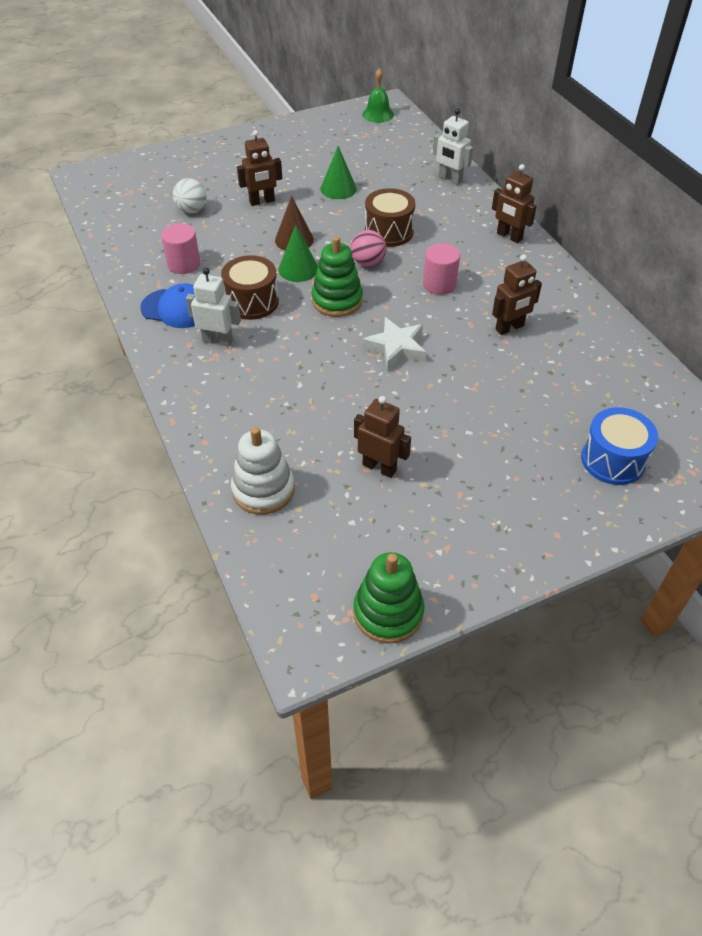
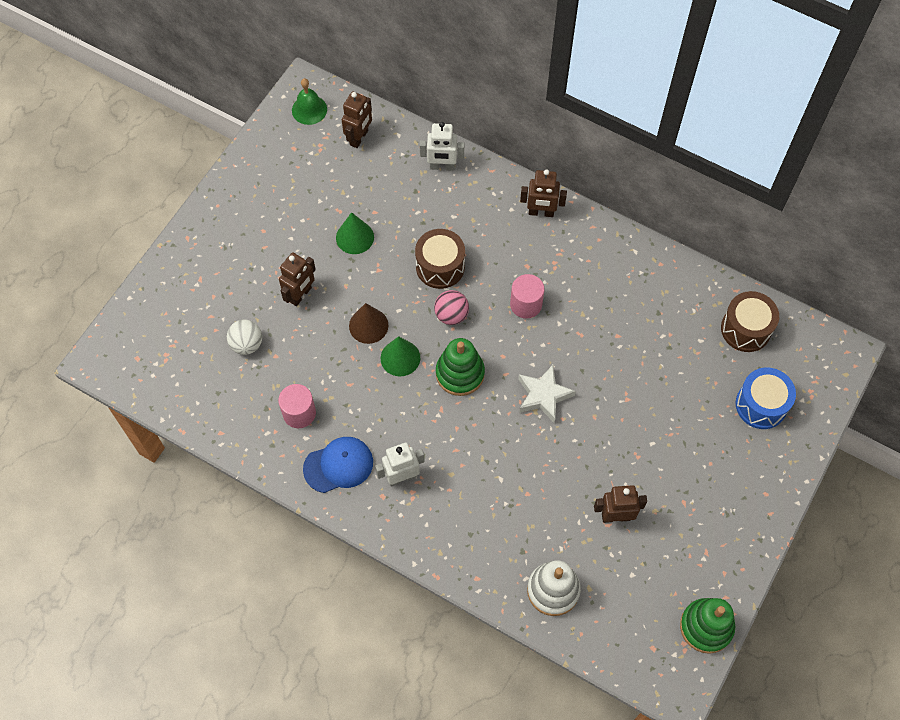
camera: 35 degrees left, 15 degrees up
(252, 302) = (393, 419): brown drum -> brown drum (746, 329)
(509, 328) = (611, 319): brown robot -> brown robot (359, 138)

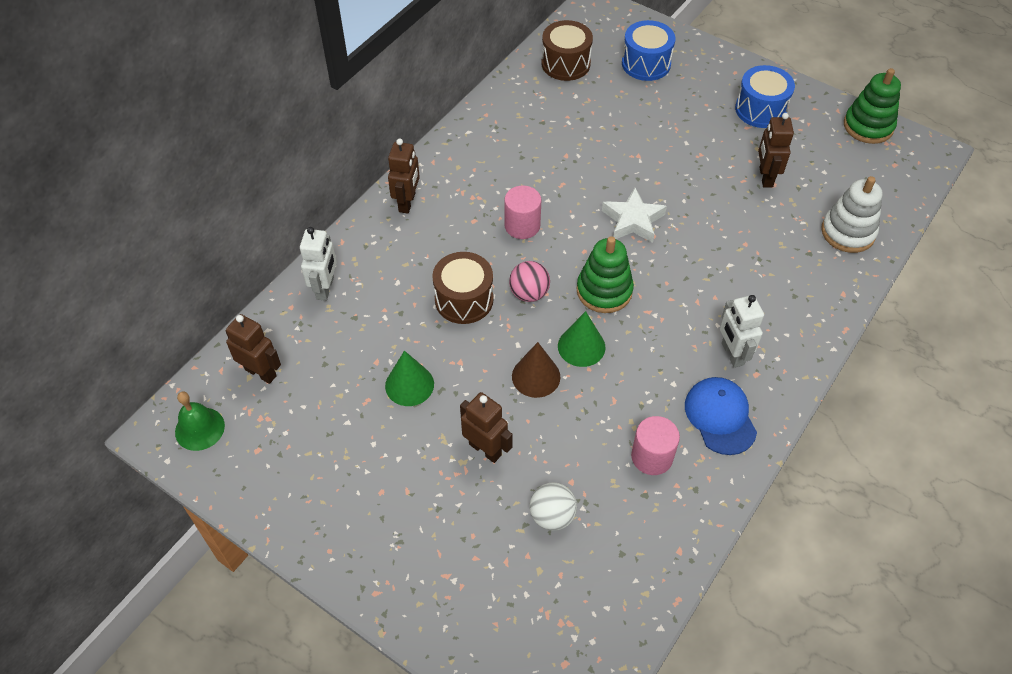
camera: 85 degrees left, 10 degrees down
(712, 517) = (760, 109): none -> blue drum

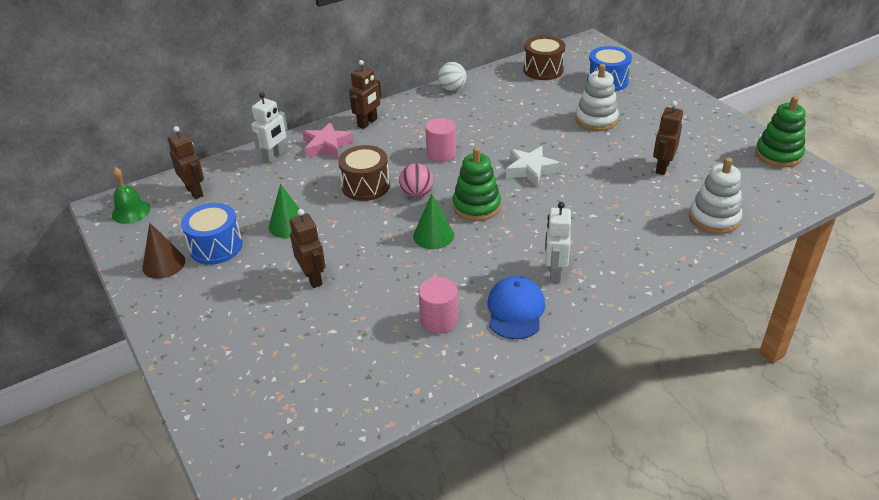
camera: 25 degrees right, 15 degrees down
(379, 252) = (327, 145): none -> pink star
(536, 376) = (384, 244): brown cone -> brown cone (164, 264)
(552, 516) = (331, 334): white ball -> white ball (452, 89)
(664, 127) = (596, 120): none -> white stacking toy
(760, 109) = (686, 126): blue drum -> blue drum (216, 247)

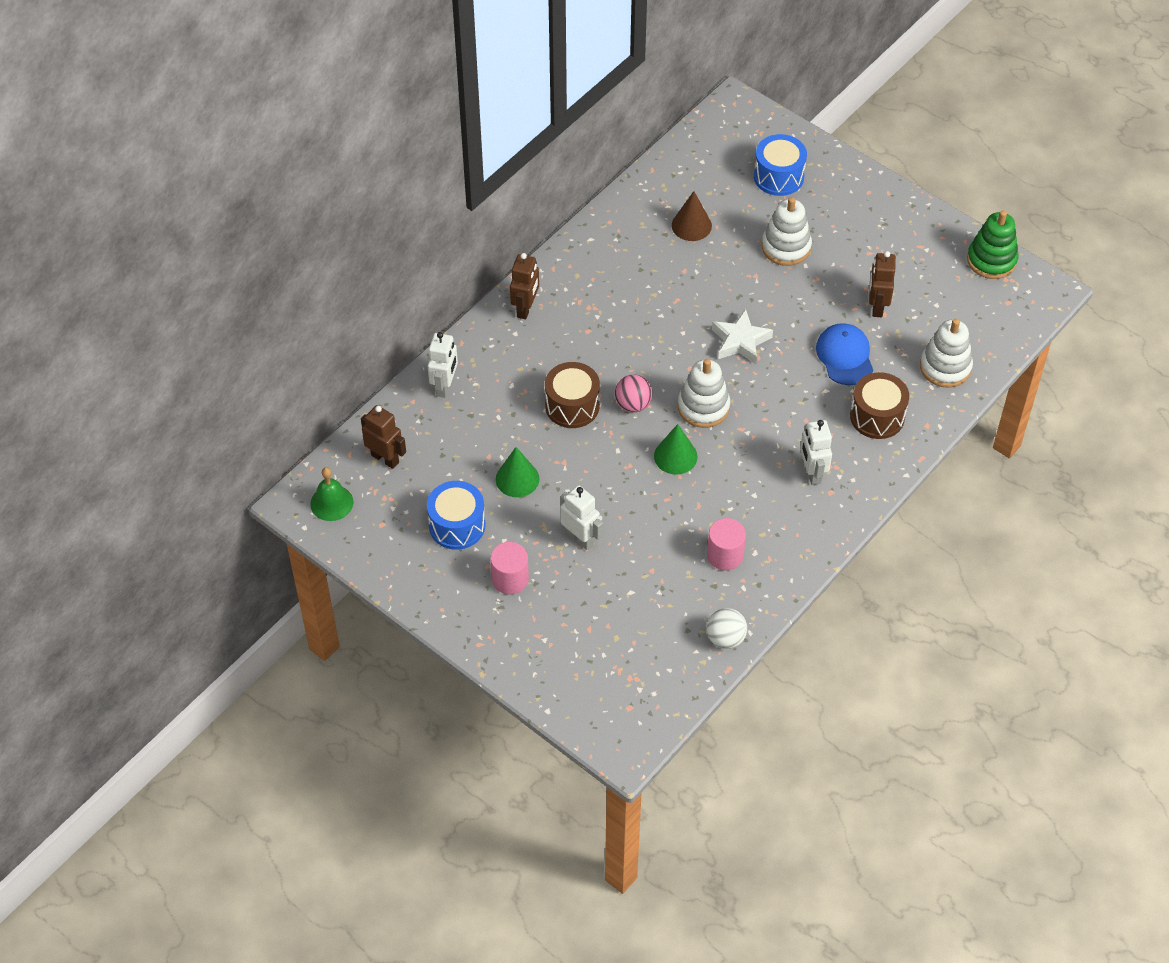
camera: 20 degrees left, 15 degrees up
(164, 264) = (416, 560): brown cone -> brown cone (691, 225)
(313, 278) = (580, 538): brown robot -> white robot
(327, 145) = (496, 355): pink star -> none
(441, 154) = (633, 339): pink cylinder -> pink cylinder (510, 579)
(452, 89) = (600, 228): white ball -> white ball (725, 638)
(476, 206) = (703, 407): green stacking toy -> white stacking toy
(515, 310) = (791, 526): blue cap -> blue cap (845, 356)
(543, 70) = (696, 171): brown drum -> brown drum (877, 416)

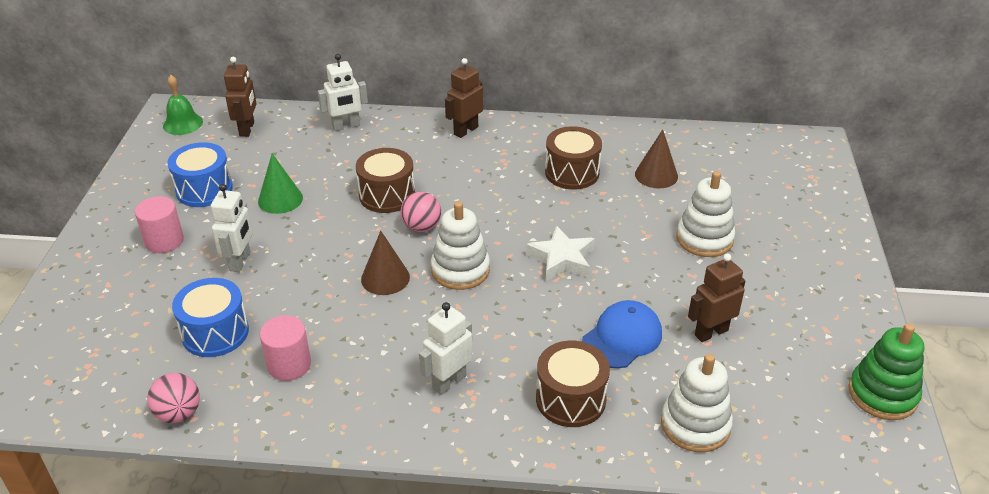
camera: 55 degrees right, 15 degrees down
(525, 308) = (465, 130): brown robot -> brown robot turned 150 degrees clockwise
(644, 274) = (572, 172): none -> brown drum
(675, 456) = (385, 278): green cone -> brown cone
(725, 638) = (179, 414): white ball -> pink ball
(778, 176) = (776, 199): blue drum -> blue drum (215, 333)

